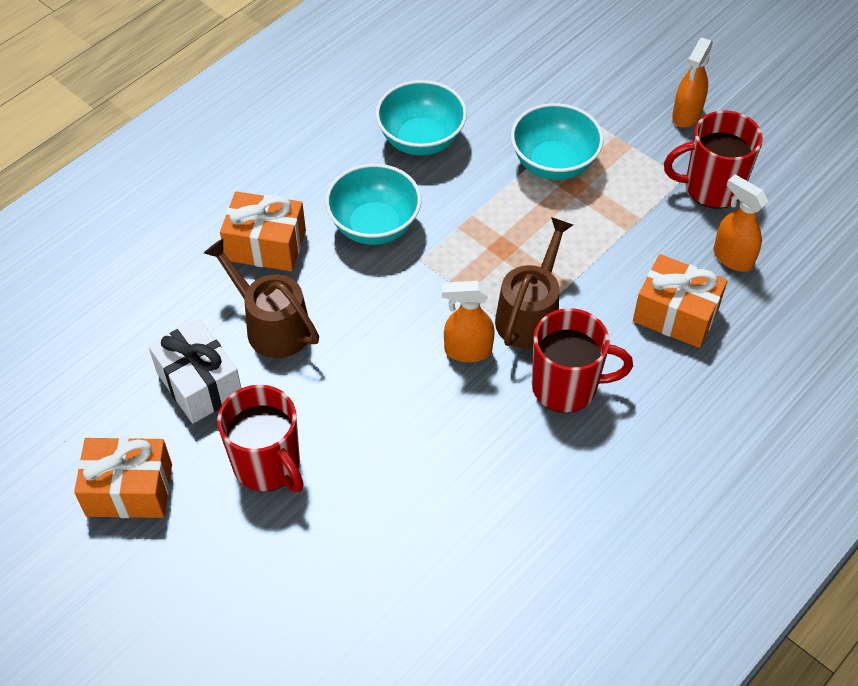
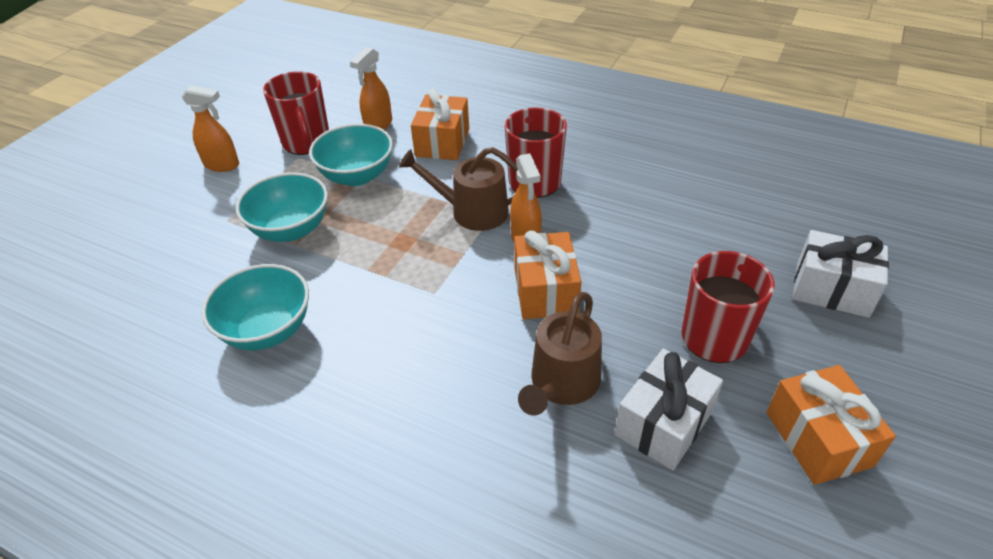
camera: 105 degrees left, 10 degrees down
(266, 246) = (456, 425): orange gift -> orange gift (545, 291)
(278, 607) = (832, 289): none -> white gift
(374, 226) = (400, 337): turquoise bowl -> turquoise bowl (357, 176)

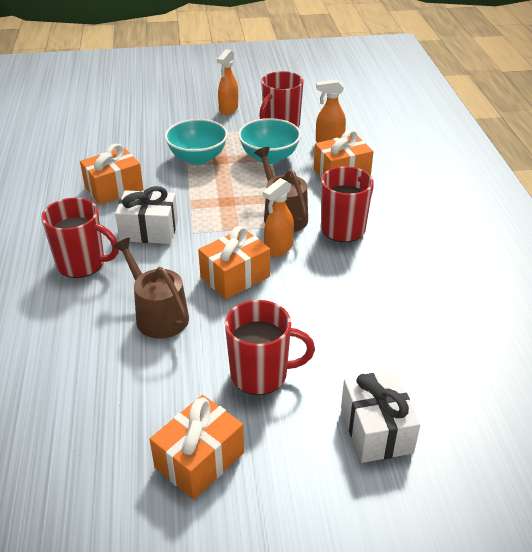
camera: 55 degrees right, 5 degrees down
(222, 165) = (228, 109): orange spray bottle -> orange spray bottle turned 45 degrees clockwise
(267, 330) = (114, 189): turquoise bowl -> orange gift
(400, 423) = (82, 264): none -> red mug
(562, 384) = (158, 315): brown watering can -> brown watering can turned 60 degrees clockwise
(664, 423) = (158, 373): white gift -> white gift (149, 230)

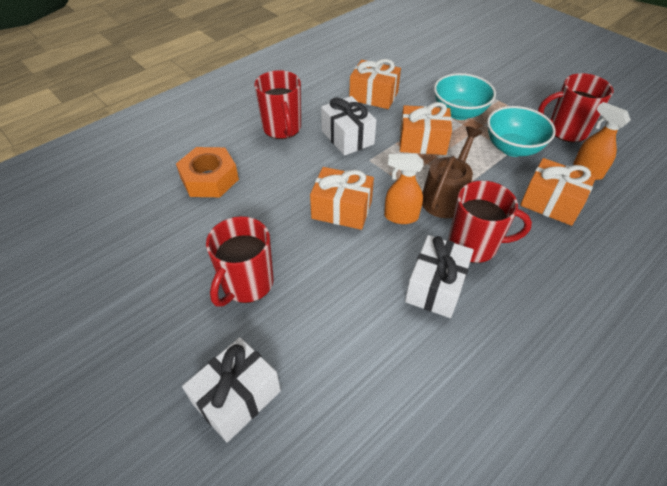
camera: 55 degrees right, 10 degrees up
(92, 345) = (209, 179): none -> orange nut
(158, 315) = (264, 192): brown watering can -> none
(199, 460) = (139, 294): orange gift -> orange gift (422, 142)
(228, 109) = (544, 92): orange spray bottle -> none
(261, 374) = (246, 284): red mug -> red mug turned 60 degrees clockwise
(364, 268) = (435, 287): none -> white gift

